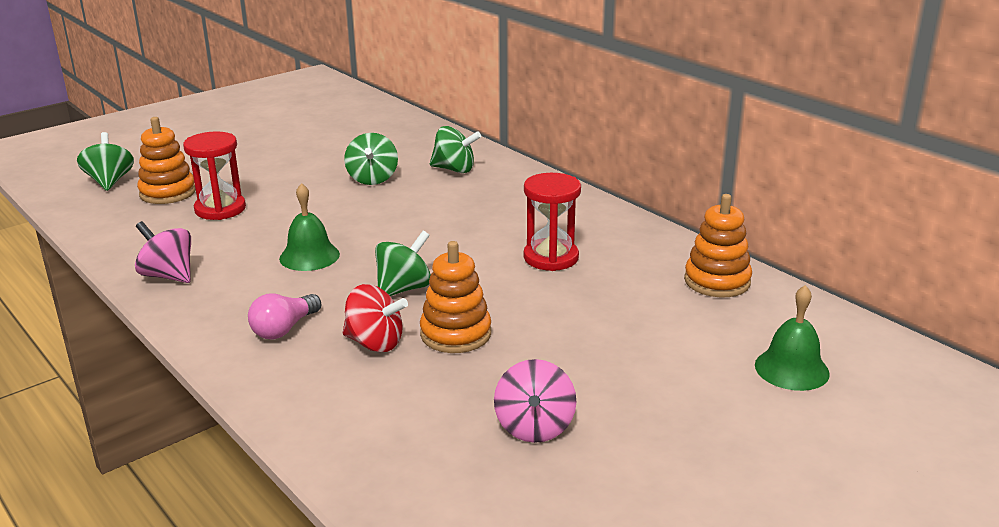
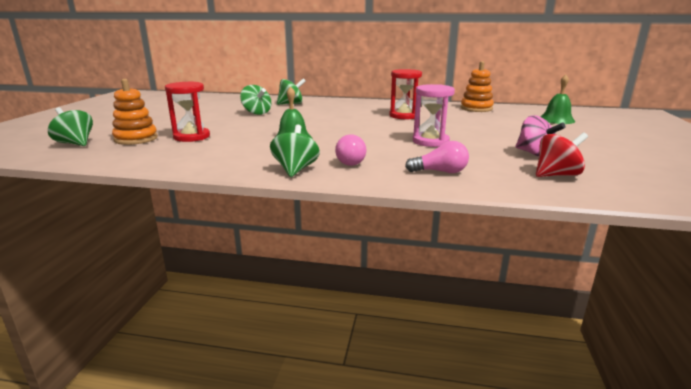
camera: 40 degrees left, 5 degrees down
(168, 276) = (225, 163): pink spinning top -> none
(336, 397) = (440, 172): none -> pink light bulb
(375, 343) = (406, 153): red spinning top -> red spinning top (556, 175)
(404, 289) = (369, 136): green spinning top -> green spinning top (295, 170)
(455, 334) = (430, 141): orange stacking toy -> pink hourglass

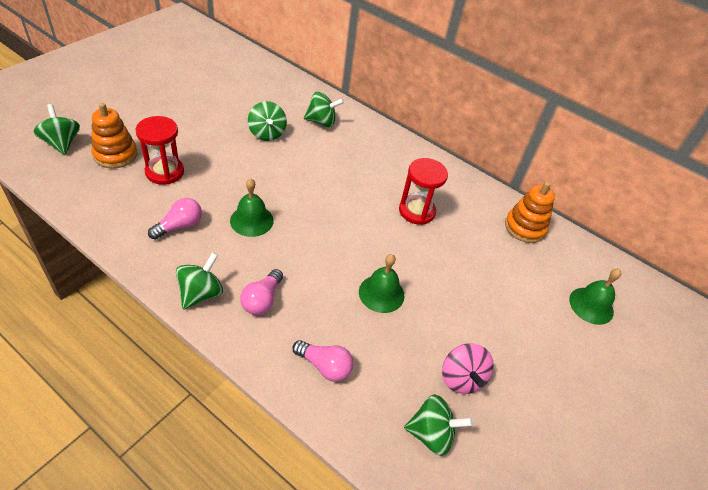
camera: 20 degrees right, 25 degrees up
(235, 151) = (179, 226): none -> pink light bulb
(430, 141) = (381, 293): pink hourglass -> green bell
(556, 175) = (431, 434): red spinning top -> green spinning top

